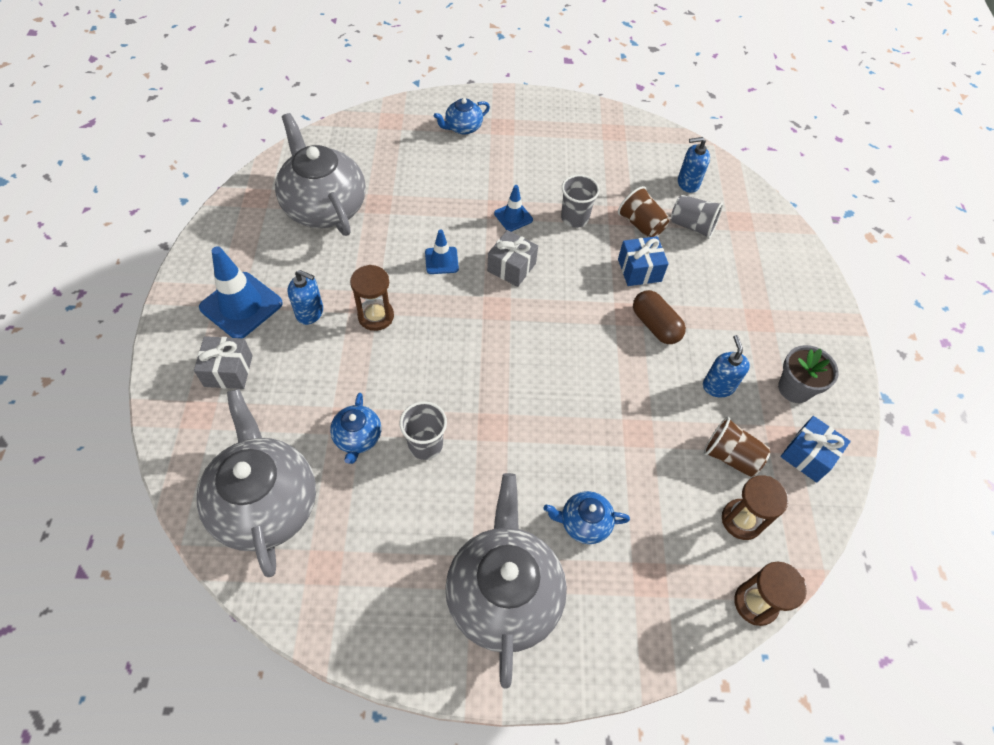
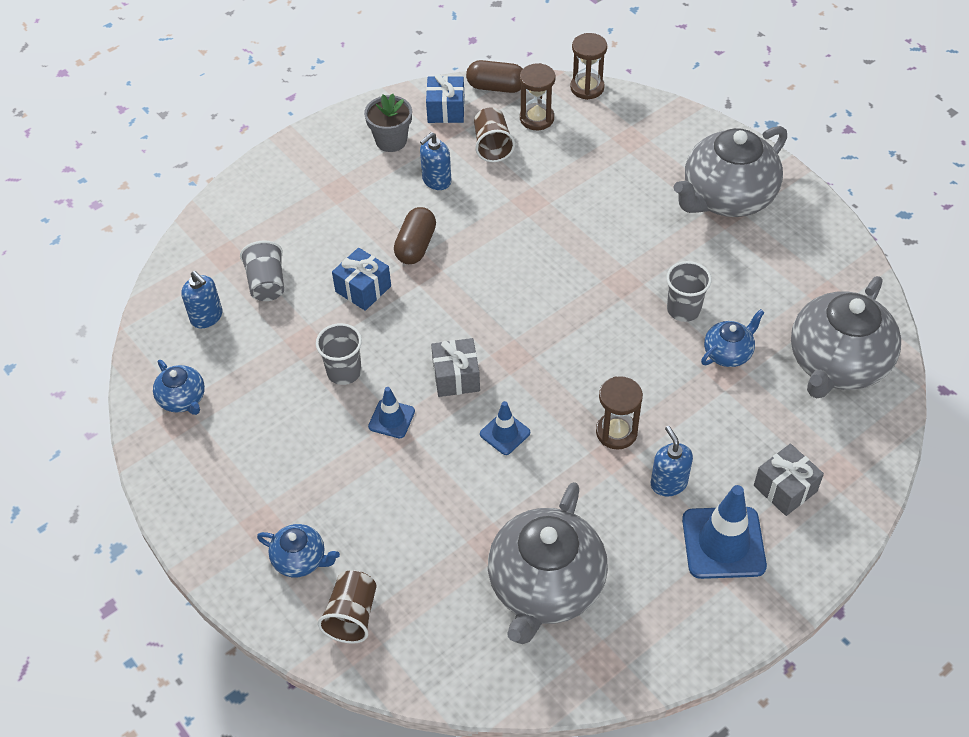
camera: 125 degrees left, 5 degrees down
(584, 523) = (633, 189): blue teapot -> blue teapot (183, 399)
(641, 225) = (303, 319): brown cup -> brown cup (352, 615)
(814, 521) = (496, 87): none -> brown capsule

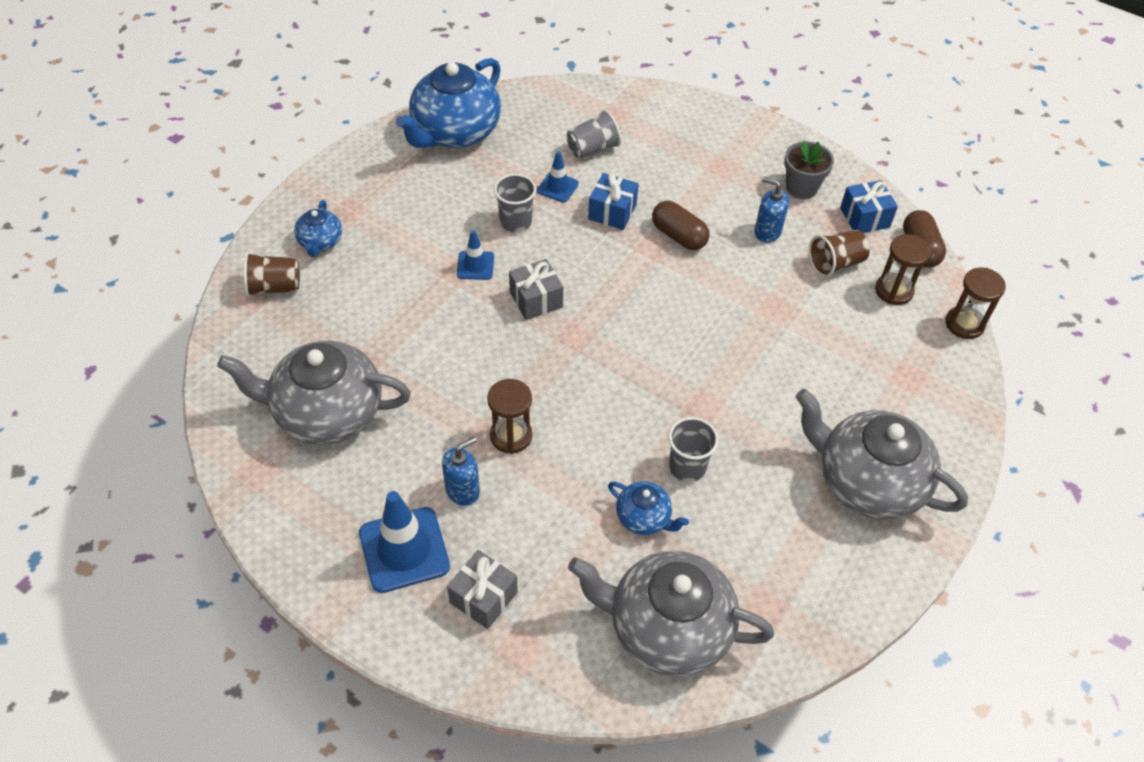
camera: 70 degrees right, 0 degrees up
(183, 399) = (455, 132): blue teapot -> blue teapot, size x2.09
(207, 317) = (542, 123): blue soap dispenser -> none
(416, 246) = (679, 236): brown capsule -> brown capsule turned 45 degrees clockwise
(505, 433) = (484, 349): blue traffic cone -> blue traffic cone (557, 187)

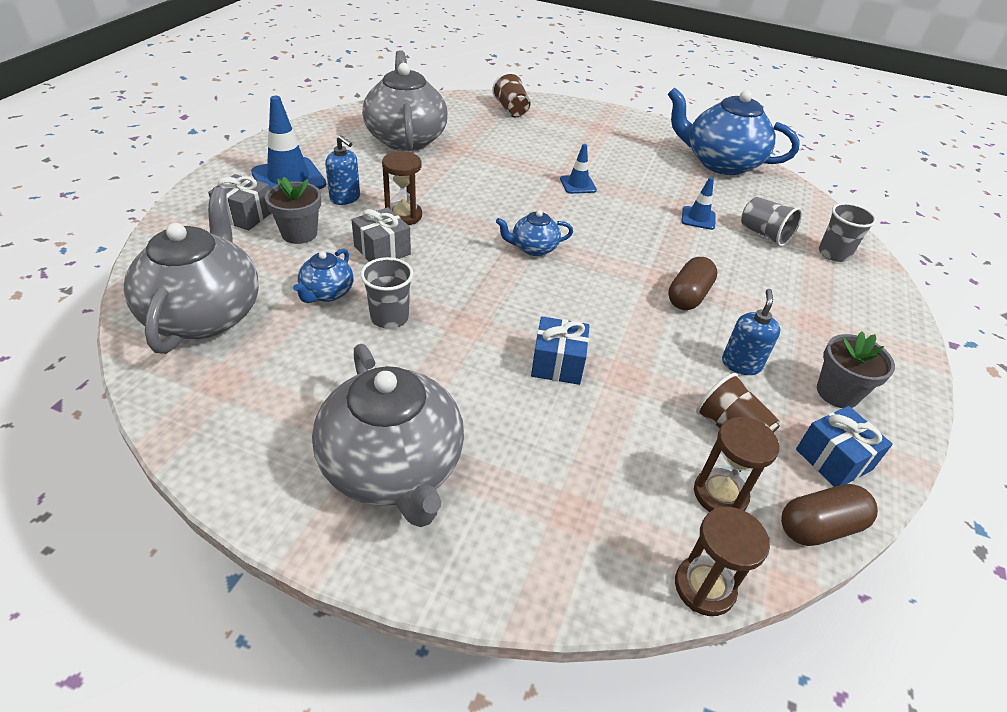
camera: 75 degrees right, 10 degrees down
(320, 242) = (562, 121): blue teapot -> blue teapot (533, 248)
(515, 222) = (639, 200): grey cup -> grey cup (834, 254)
(531, 540) = (299, 233): none -> grey flower pot
(536, 299) = (556, 216): grey gift -> grey gift (382, 250)
(612, 212) = (690, 251): blue gift -> blue gift (557, 364)
(867, 482) = (393, 468): grey teapot -> grey teapot turned 135 degrees clockwise

